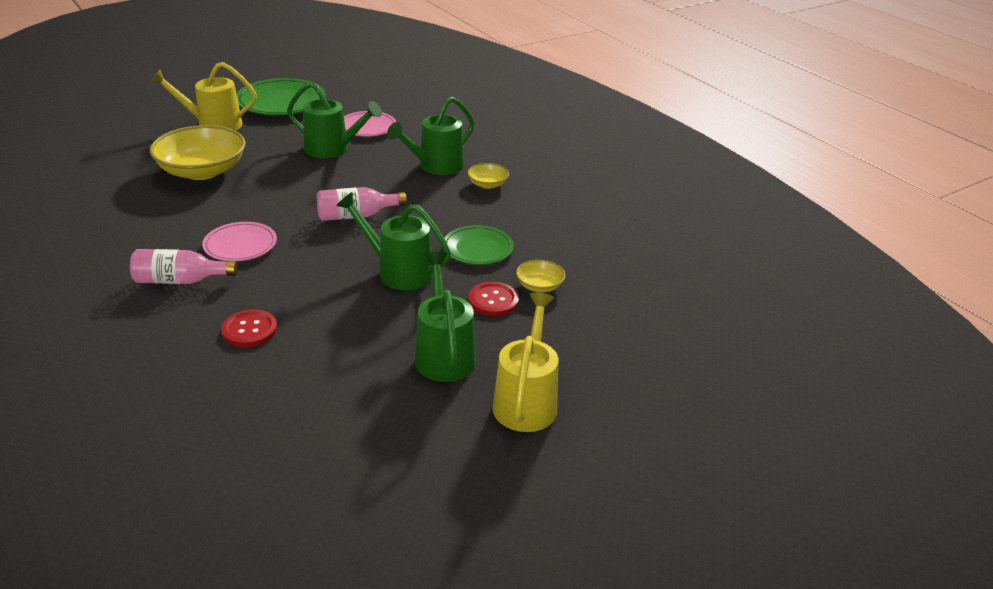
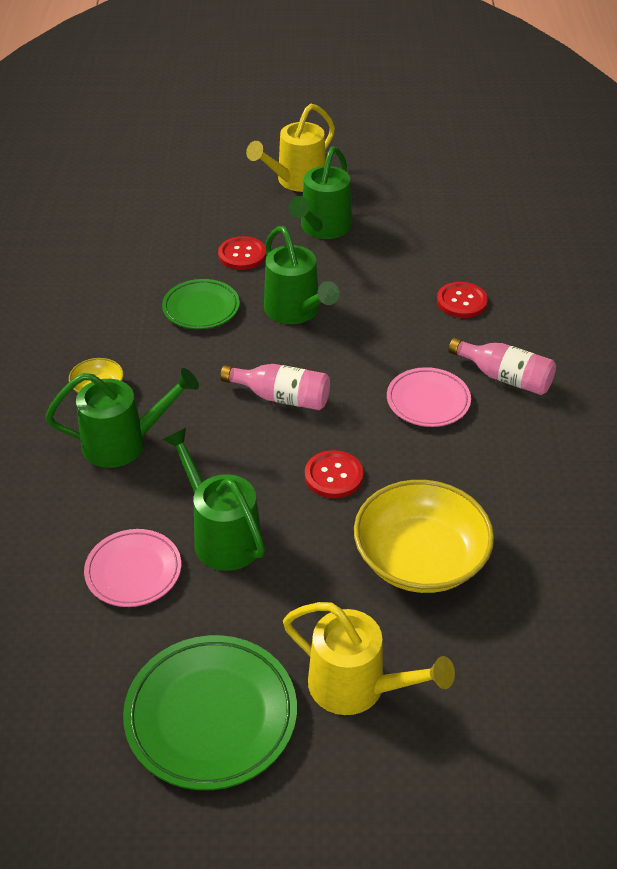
camera: 145 degrees left, 10 degrees up
(284, 189) = (333, 476): none -> red button
(539, 286) = (190, 253): yellow bowl -> none

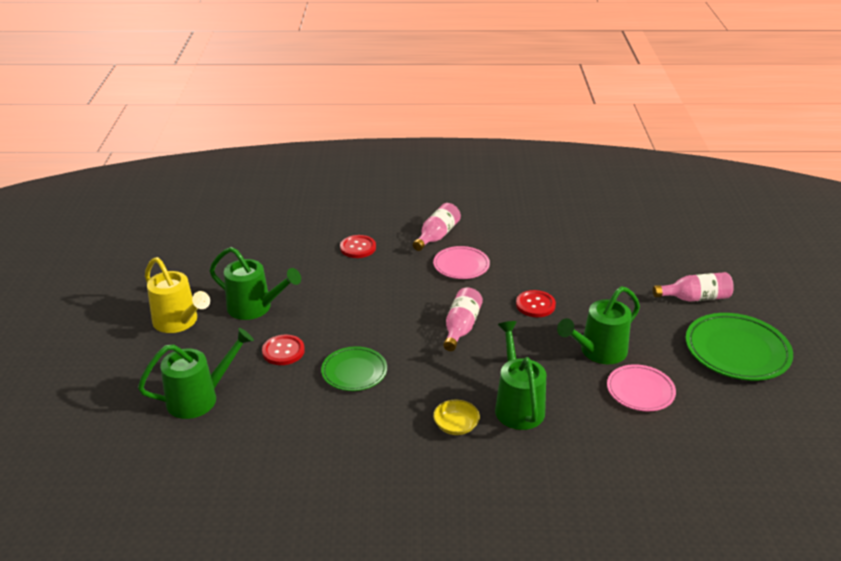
camera: 90 degrees left, 10 degrees down
(296, 312) = (363, 321): green watering can -> green watering can (200, 398)
(358, 687) = (695, 298): yellow watering can -> pink bottle
(420, 558) = (597, 274): yellow bowl -> none

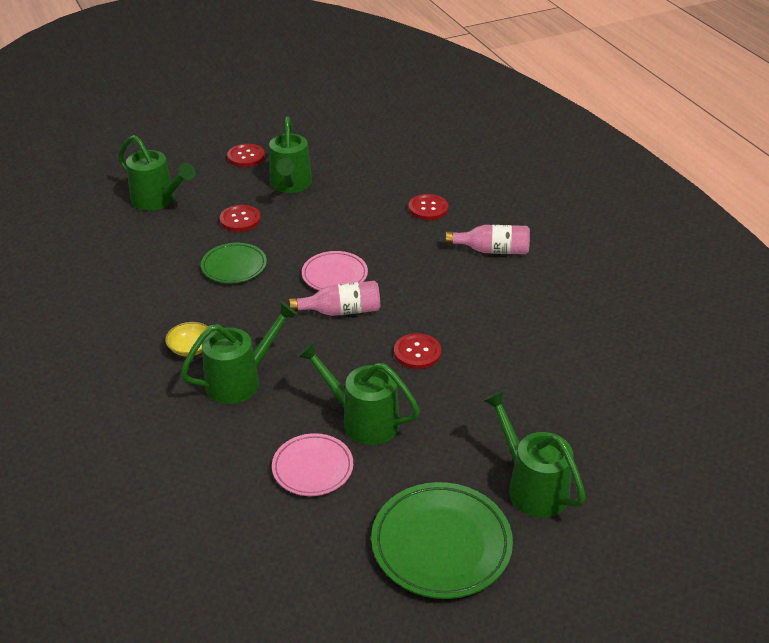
camera: 65 degrees right, 5 degrees up
(179, 322) = (246, 157): yellow watering can -> red button
(461, 266) = (450, 282): pink plate -> pink plate (334, 275)
(695, 298) = (531, 486): pink bottle -> green watering can

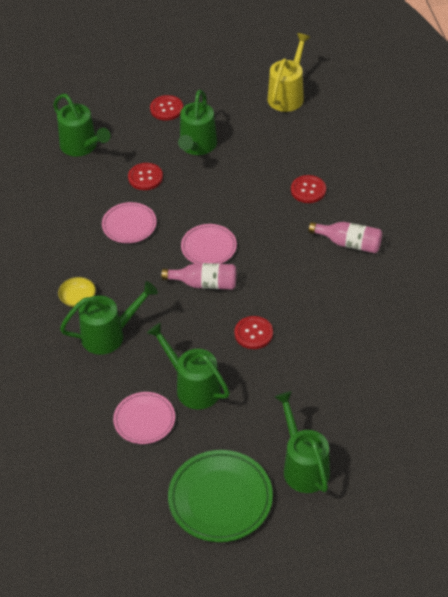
camera: 15 degrees right, 10 degrees up
(234, 266) = (129, 225): green plate -> pink plate
(374, 130) = (288, 94): none -> yellow watering can

